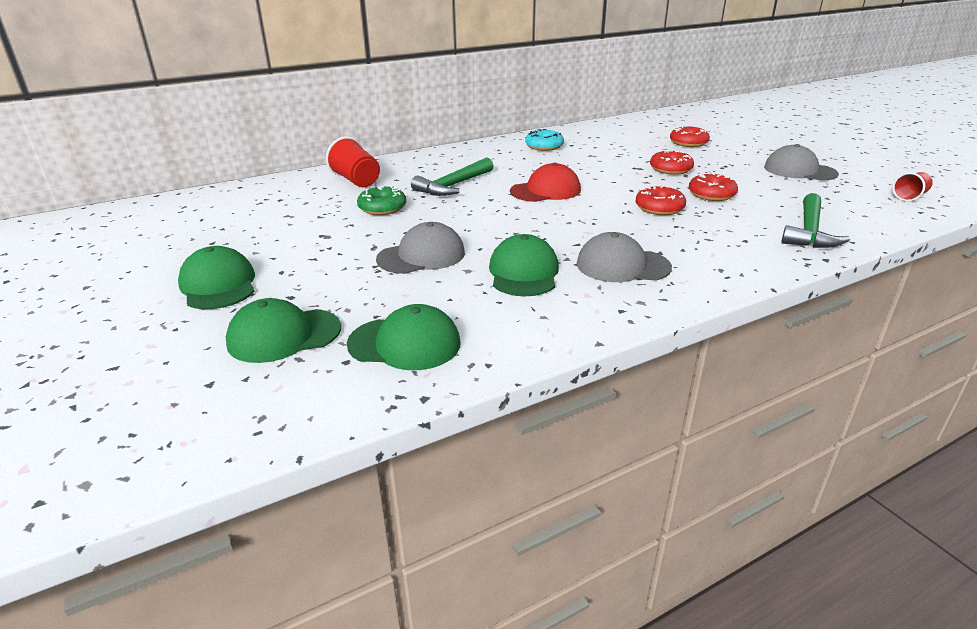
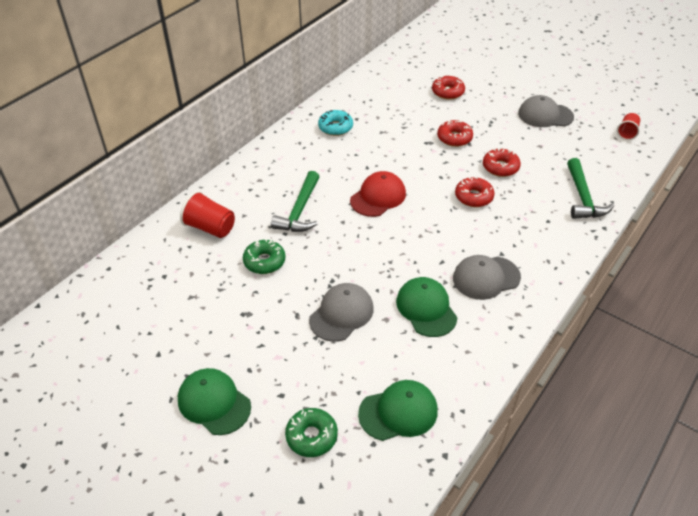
camera: 25 degrees left, 15 degrees up
(284, 335) = (311, 436): green cap -> green donut

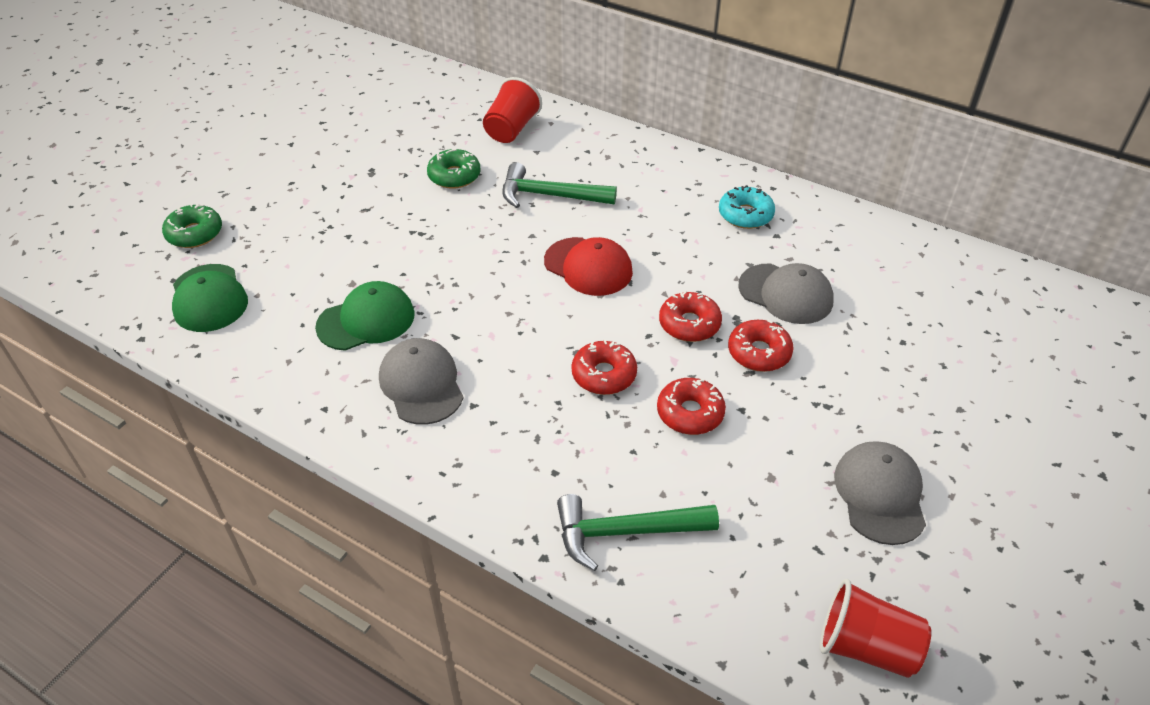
camera: 85 degrees right, 0 degrees up
(214, 403) = (253, 164): green cap -> none
(341, 314) = (364, 244): grey cap -> grey cap (786, 294)
(447, 92) = (900, 345): red donut -> red donut (689, 324)
(627, 133) = (866, 647): red cup -> red cup, size x1.56

